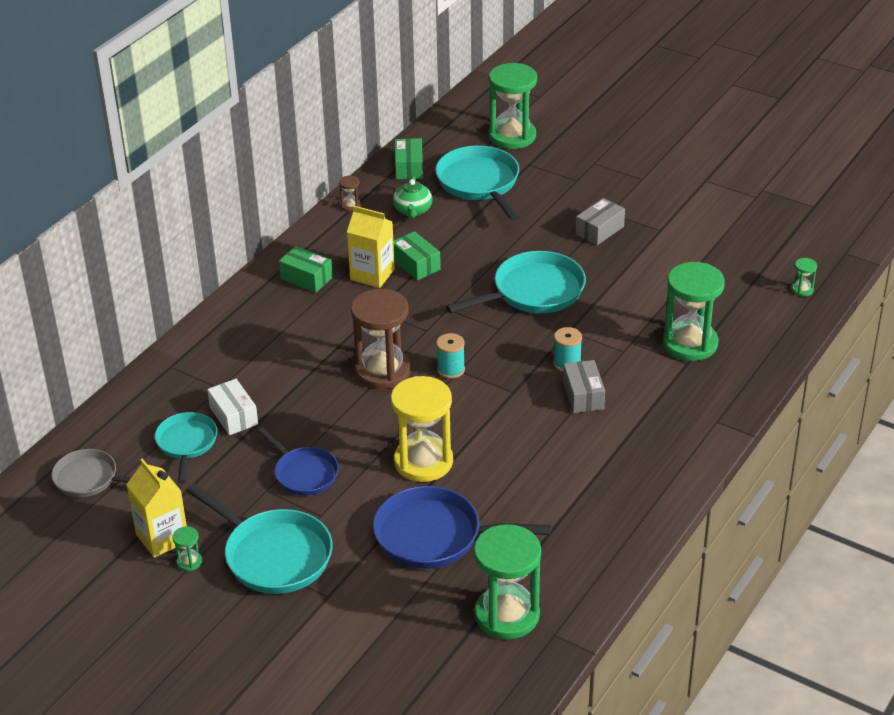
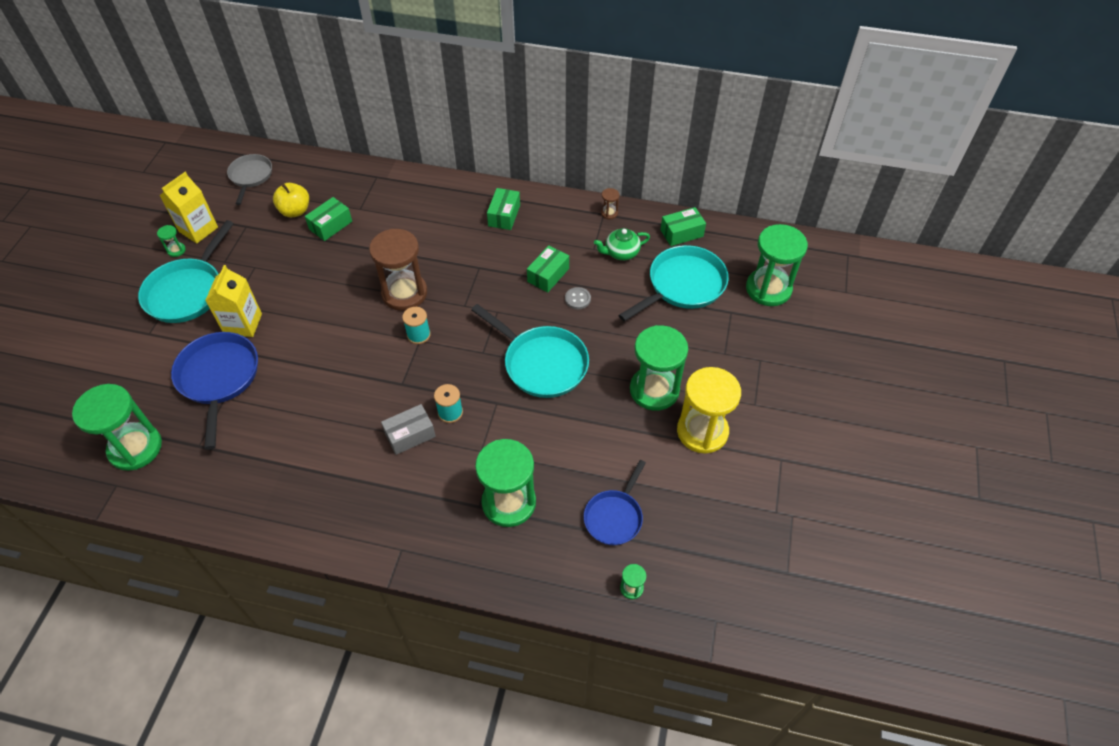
camera: 70 degrees right, 15 degrees up
(186, 444) = (295, 211): turquoise pan -> yellow apple
(234, 416) = (331, 225): white box -> green box
(303, 473) = (276, 282): blue pan -> blue pan (614, 516)
(372, 274) = (524, 252): yellow carton -> yellow carton (243, 324)
(423, 462) = (302, 348): yellow hourglass -> yellow hourglass (702, 431)
(460, 252) = (577, 299): none -> grey button
(599, 230) = (654, 390): grey box -> green hourglass

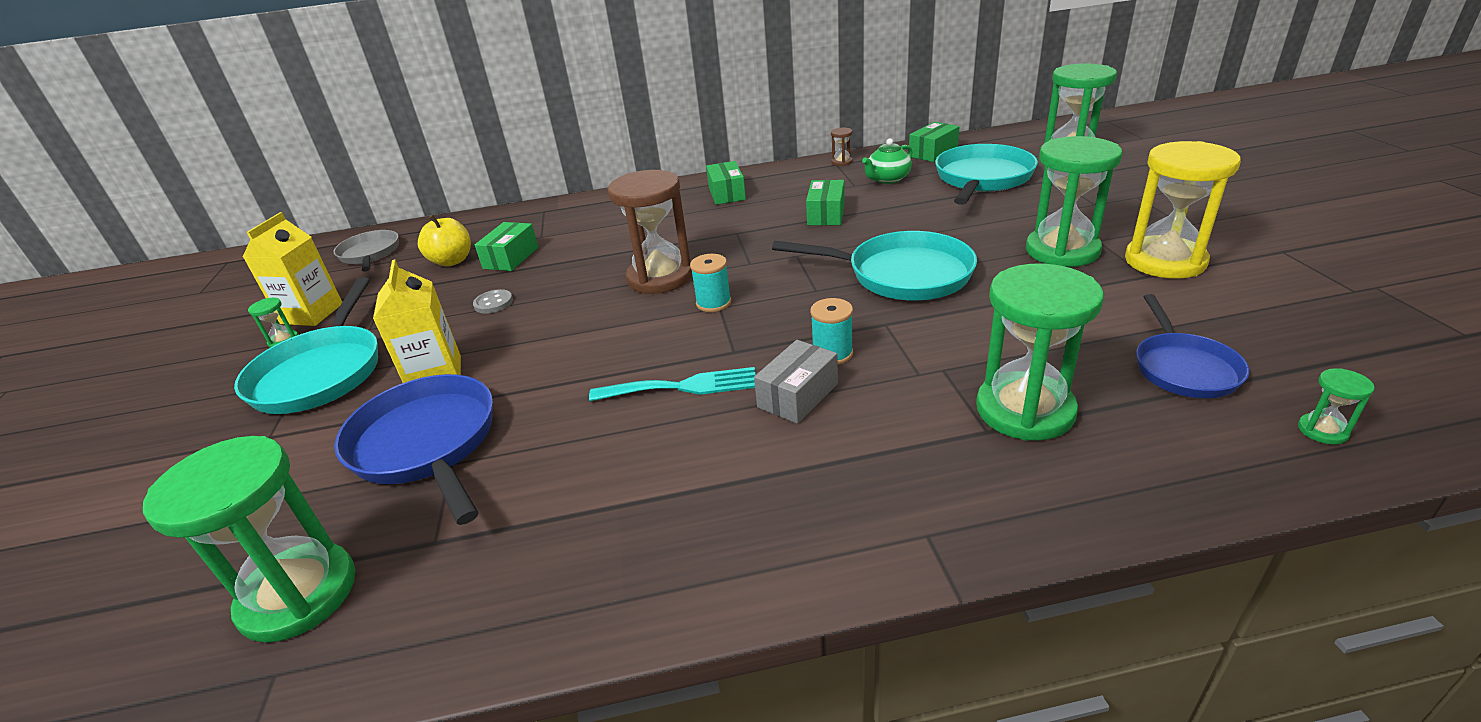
camera: 20 degrees left, 20 degrees down
(359, 399) = (682, 387): none -> turquoise fork
(577, 299) = (881, 219): grey button -> grey button (493, 303)

